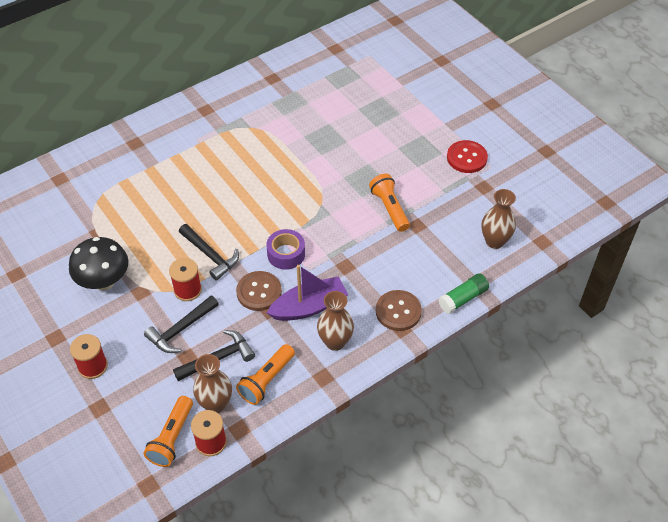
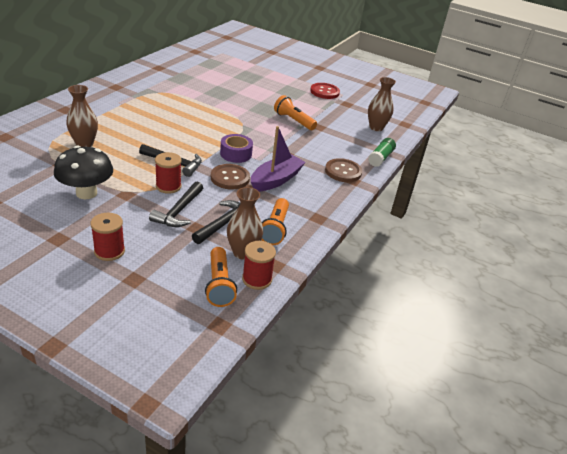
camera: 30 degrees left, 15 degrees down
(335, 342) = (311, 196): brown vase -> brown vase (84, 144)

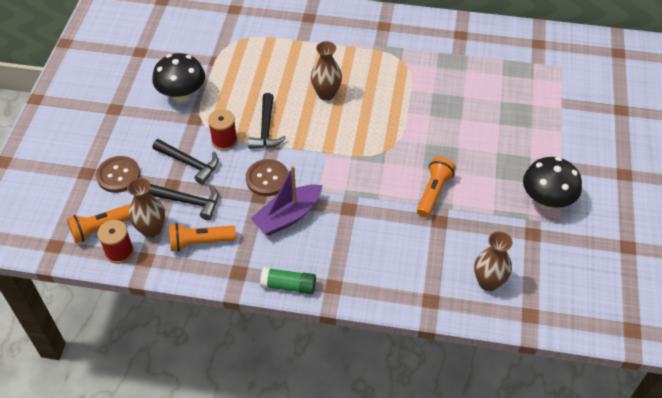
camera: 75 degrees right, 15 degrees up
(84, 144) = (257, 58): brown vase -> brown vase (326, 94)
(109, 251) = (113, 144): red spool -> none
(179, 211) = (189, 163): black hammer -> black hammer turned 150 degrees counterclockwise
(236, 154) = (317, 167): purple tape -> none
(276, 180) = (288, 216): purple boat -> purple boat turned 120 degrees clockwise
(324, 92) = (546, 201): red button -> black mushroom
(343, 171) = (346, 272): brown button -> brown button (118, 175)
(380, 158) = (407, 304): green glue stick -> green glue stick (288, 286)

